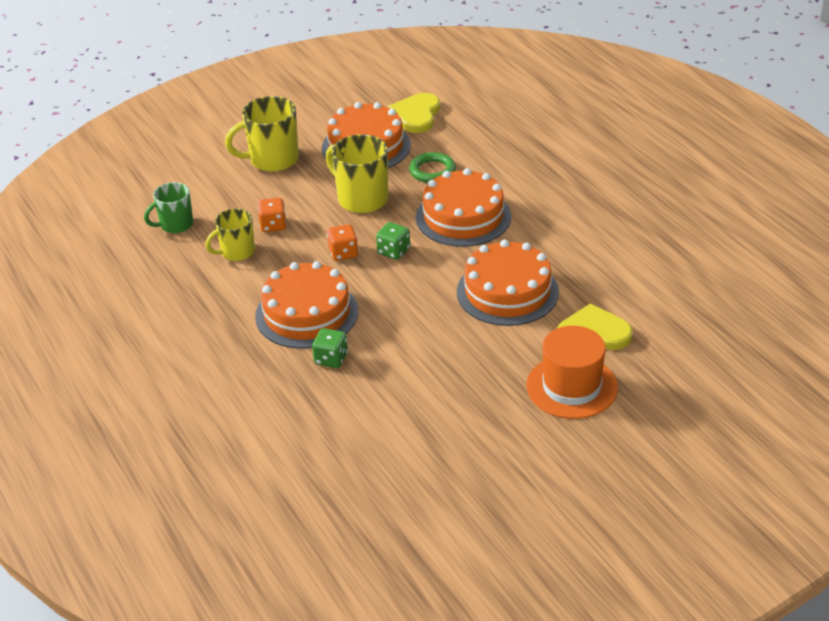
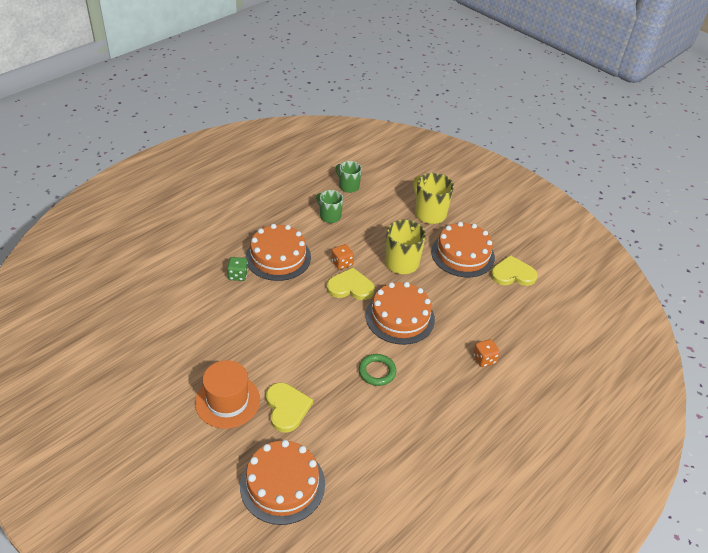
camera: 70 degrees right, 5 degrees up
(237, 252) = (329, 216): yellow mug -> green mug
(273, 225) = (361, 226): orange dice -> orange dice (484, 359)
(393, 251) = (350, 287): green dice -> yellow heart
(432, 171) = (448, 293): green ring -> green ring (377, 371)
(507, 292) = (322, 353): orange cake -> orange cake (282, 484)

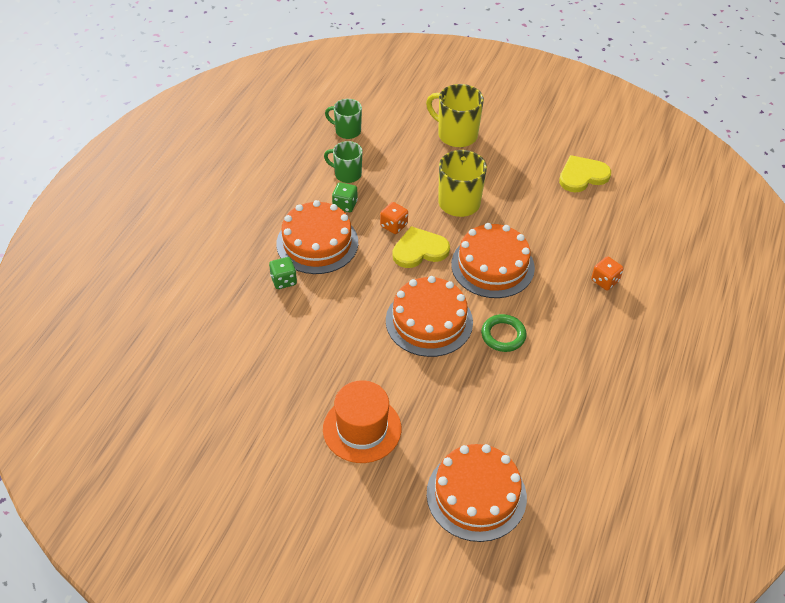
camera: 20 degrees left, 5 degrees up
(287, 408) = (431, 411): yellow heart -> none
(315, 237) = (345, 205): none -> green dice
(462, 254) = (518, 171): orange cake -> orange cake (429, 321)

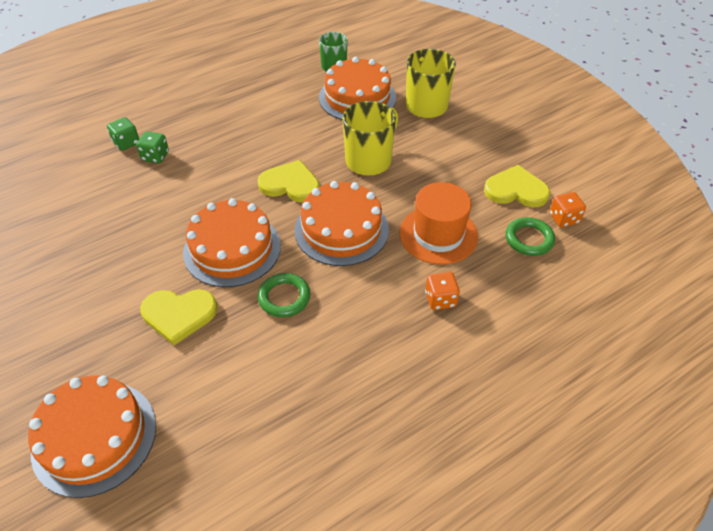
camera: 35 degrees right, 0 degrees up
(317, 243) = (213, 140): orange cake -> orange cake (357, 97)
(345, 205) = (268, 120): green dice -> green dice (126, 143)
(347, 174) = (296, 98): green mug -> none
(362, 429) = (73, 311): orange hat -> orange hat (438, 234)
(394, 225) = (290, 154): orange dice -> orange dice (564, 218)
(443, 387) = (179, 315): none -> yellow heart
(622, 209) = (529, 239): none -> green ring

